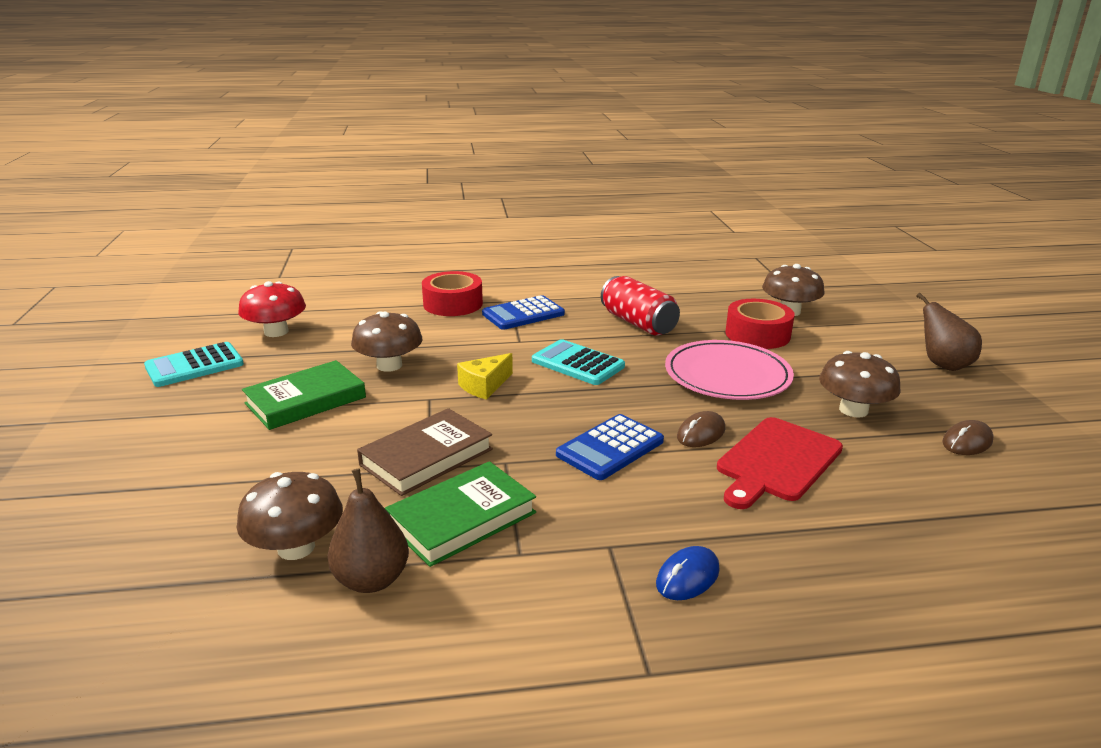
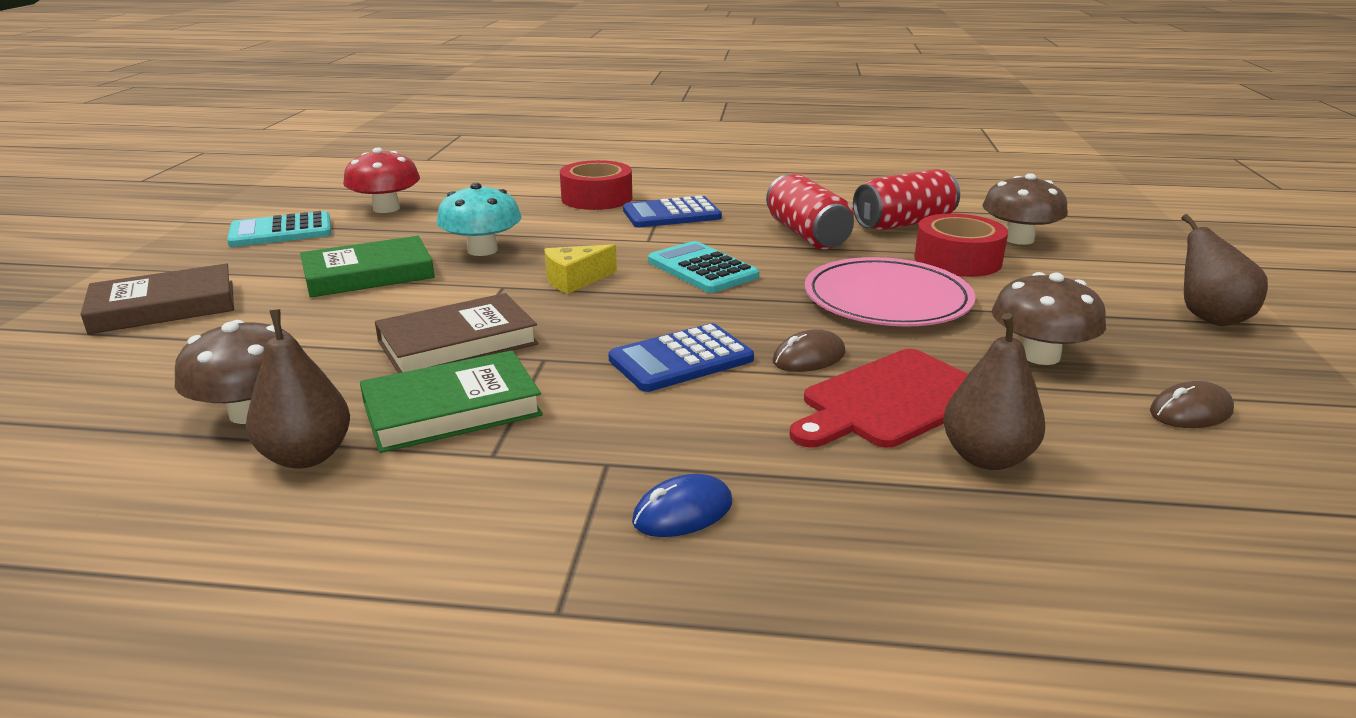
camera: 15 degrees right, 0 degrees up
(139, 456) = (164, 307): none -> brown book
(389, 365) = (482, 250): brown mushroom -> turquoise mushroom
(702, 305) = (904, 224): none -> red can
(862, 498) = (986, 457): none -> brown pear

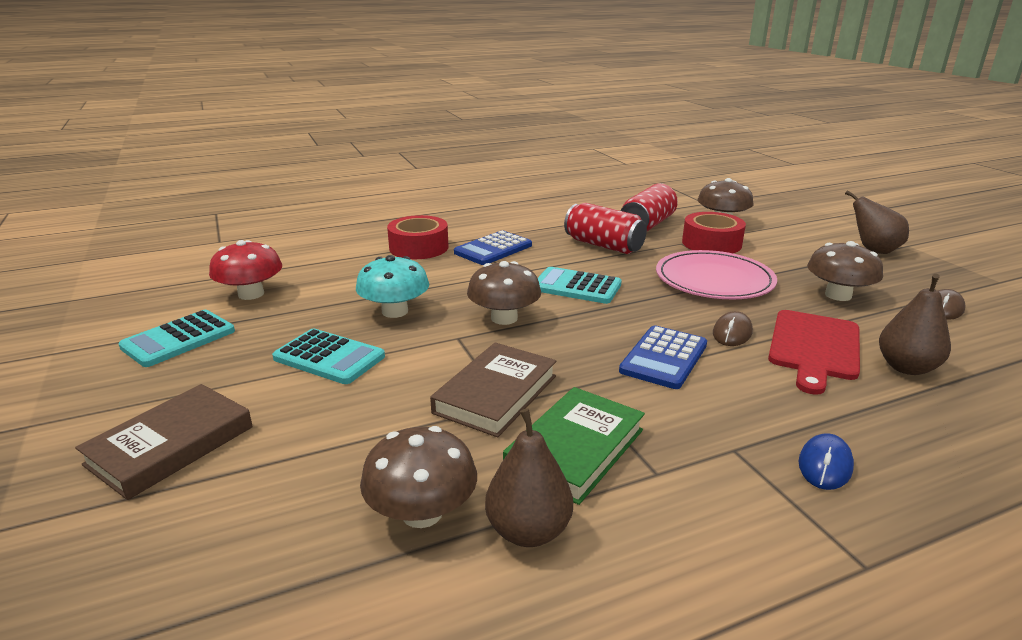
camera: 30 degrees left, 0 degrees up
(368, 274) = (329, 357): green book -> turquoise calculator
(575, 280) = (504, 318): yellow cheese -> brown mushroom

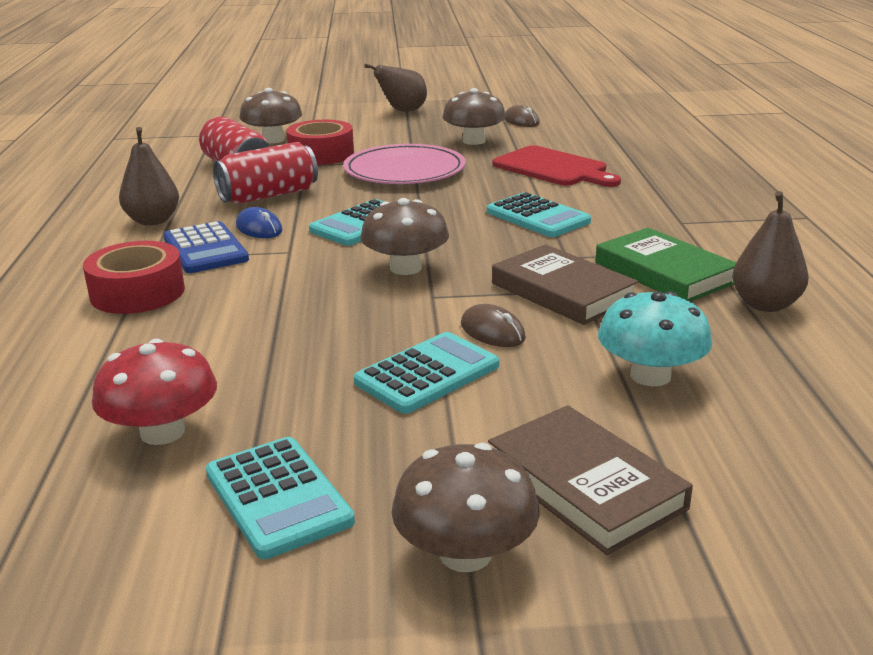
camera: 70 degrees left, 0 degrees up
(395, 311) = (333, 325): turquoise mushroom -> turquoise mushroom (650, 375)
(422, 512) = (737, 343): brown mushroom -> brown mushroom (465, 554)
(664, 358) = (538, 217): blue calculator -> turquoise calculator
(732, 333) = (511, 186): brown mouse -> brown mouse (492, 331)
(825, 465) = (707, 202): blue mouse -> blue mouse (259, 228)
(906, 367) = (598, 152): brown pear -> brown pear (153, 221)

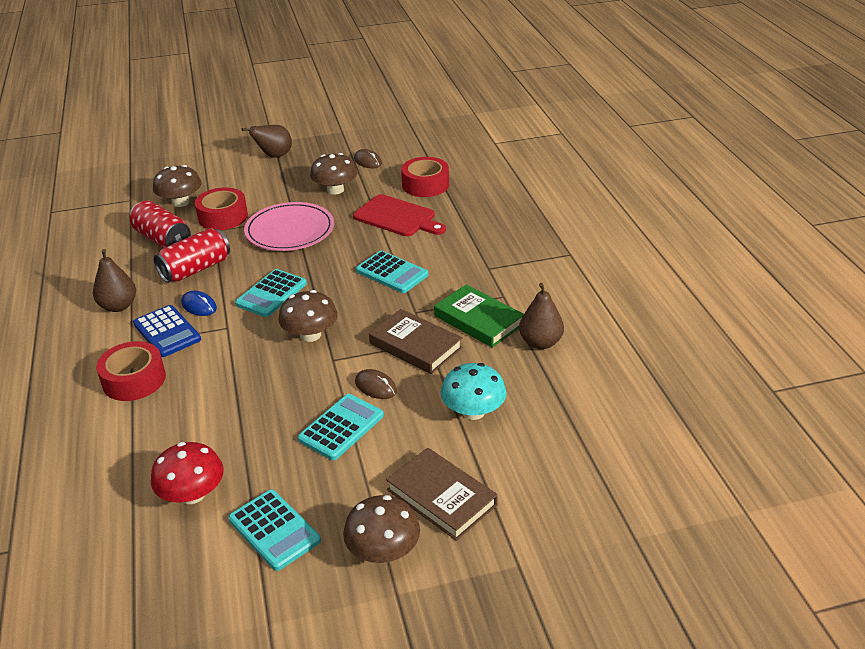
camera: 10 degrees left, 10 degrees up
(596, 143) = (425, 185): none -> red tape

